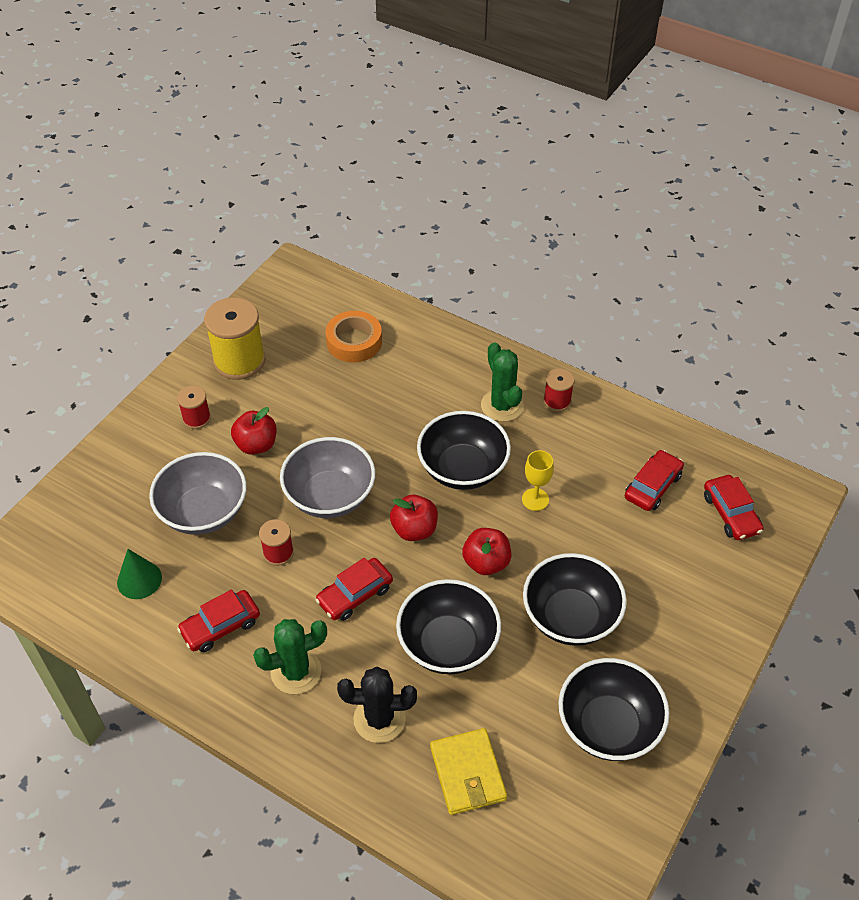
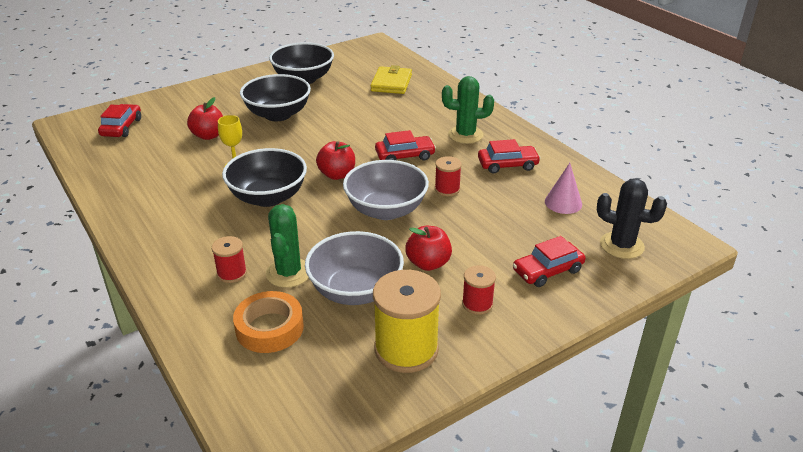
camera: 155 degrees left, 15 degrees down
(139, 580) = (563, 203): green cone -> pink cone
(203, 512) = (497, 229): grey bowl -> grey bowl (355, 290)
(379, 719) = (425, 108): black cactus -> black cactus (621, 245)
(448, 644) = (362, 122): black bowl -> none
(486, 562) = (303, 147): red apple -> red apple (208, 135)
(502, 405) = (191, 228): green cactus -> green cactus (288, 273)
(557, 401) = (144, 217): red spool -> red spool (232, 273)
(652, 486) = (149, 151): red car -> red car (547, 270)

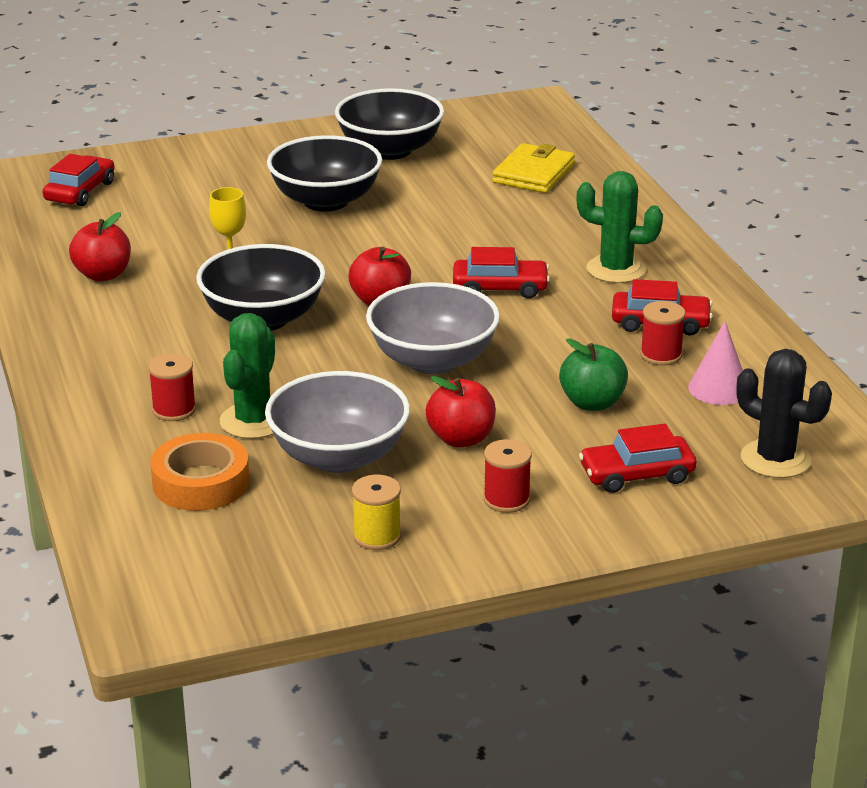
camera: 15 degrees right, 5 degrees down
(208, 135) = (206, 220): red apple -> red apple (103, 275)
(406, 349) = (377, 536): yellow spool -> yellow spool, size x0.52
(447, 189) = (542, 345): red spool -> red spool (661, 355)
(495, 224) = (592, 403): none -> green apple

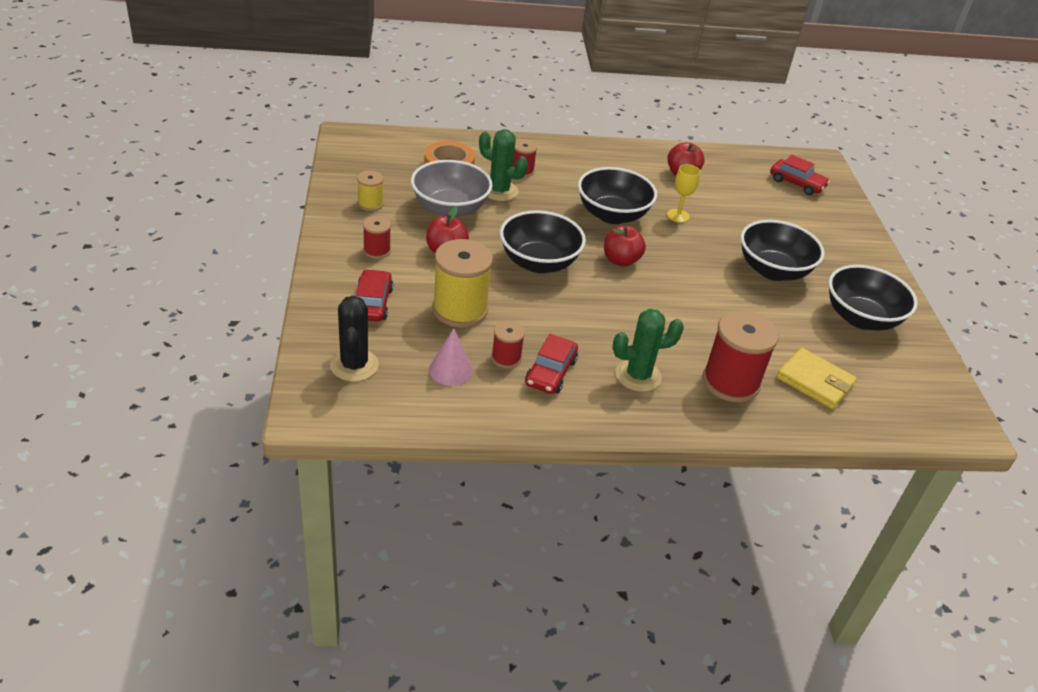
camera: 100 degrees right, 10 degrees up
(433, 360) = (539, 262): grey bowl -> black bowl
(500, 288) = (625, 313): red car -> none
(577, 217) = (730, 382): none -> red spool
(592, 403) = (460, 310): green apple -> yellow spool
(616, 269) = (638, 376): green cactus -> green cactus turned 45 degrees clockwise
(775, 459) = (354, 365): black cactus -> black cactus turned 60 degrees counterclockwise

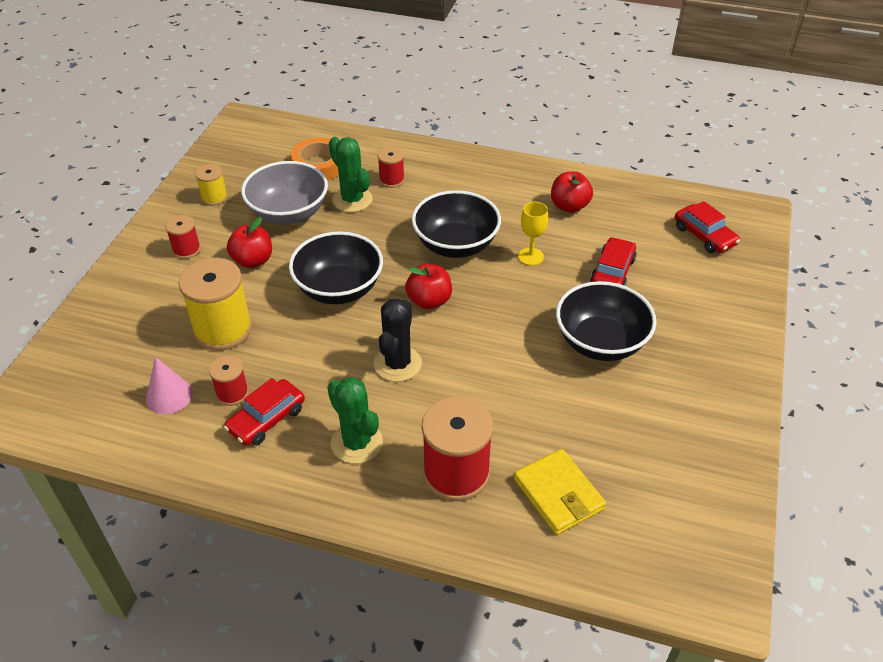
camera: 25 degrees right, 5 degrees up
(354, 365) = (83, 371): black cactus -> black cactus (397, 364)
(372, 303) = (144, 307): red car -> red car (612, 271)
(638, 376) = (356, 443): green cactus -> green cactus turned 45 degrees clockwise
(861, 318) = (672, 424): black bowl -> none

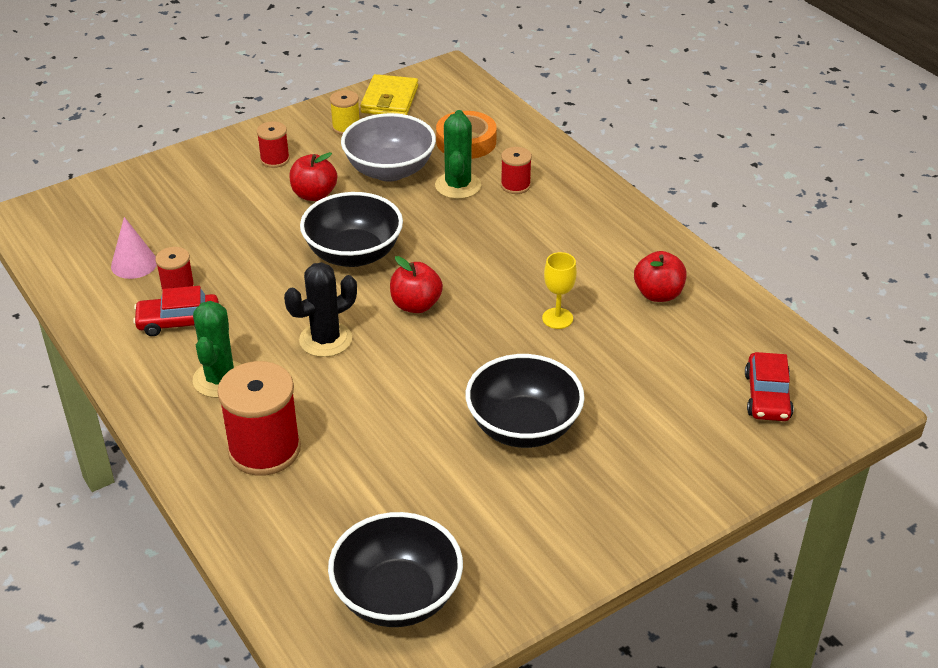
camera: 40 degrees right, 5 degrees down
(223, 329) = (228, 236): yellow spool -> none
(456, 245) = (500, 271): black bowl -> black bowl (397, 596)
(558, 494) = (323, 518): yellow wallet -> yellow wallet (390, 100)
(612, 271) = (621, 374): red car -> none

